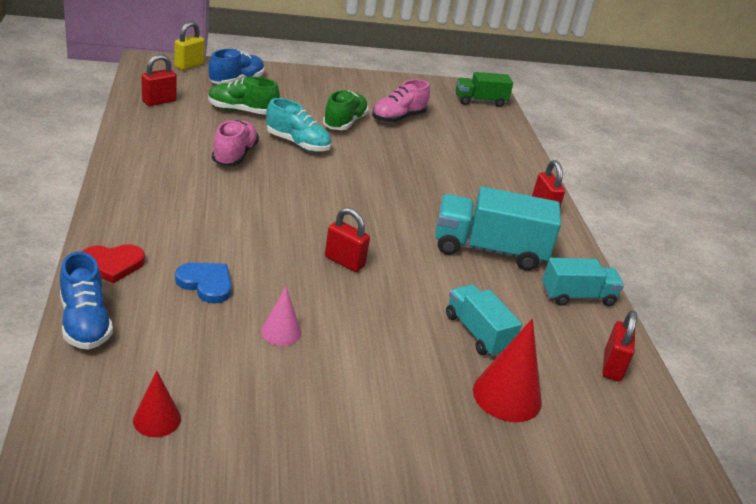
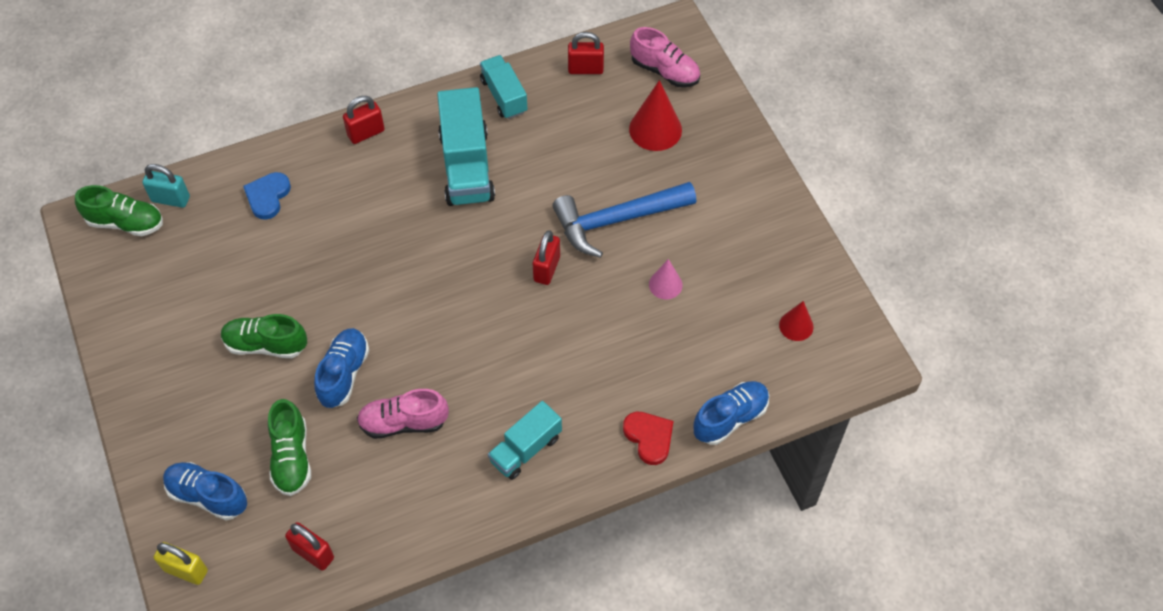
camera: 100 degrees left, 25 degrees up
(206, 284) = (636, 358): blue heart -> blue heart (267, 196)
(298, 143) = (344, 374): turquoise shoe -> blue shoe
(384, 324) = (616, 220): none -> blue hammer
(398, 118) = (223, 295): pink shoe -> pink shoe (665, 71)
(477, 333) = (593, 157): turquoise truck -> turquoise truck (525, 449)
(480, 101) = (126, 222): green truck -> green shoe
(496, 119) = (171, 199): none -> turquoise padlock

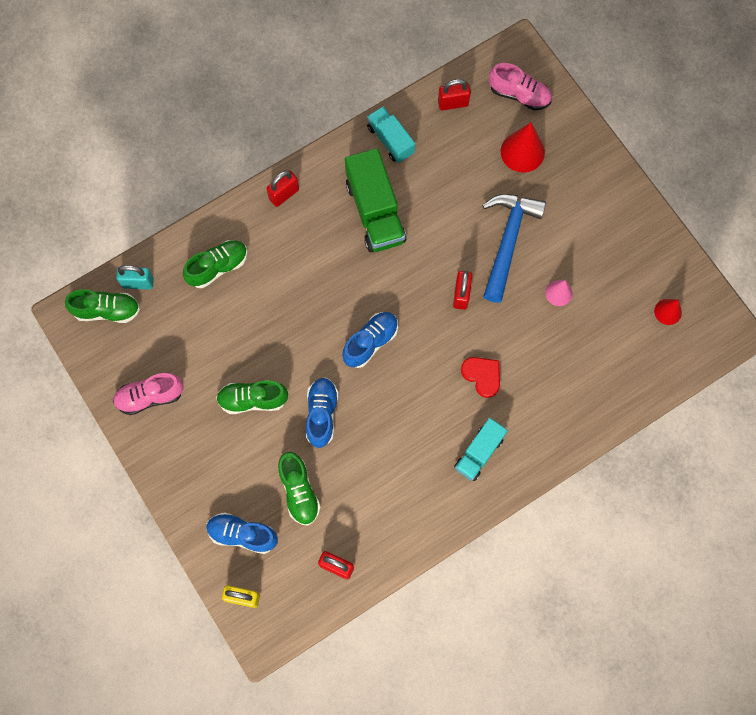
camera: 10 degrees left, 15 degrees up
(267, 196) = (218, 267): blue heart -> green shoe
(403, 422) = (379, 447): pink shoe -> pink shoe (150, 396)
(466, 166) = (375, 212): turquoise truck -> green truck
(616, 220) = (508, 241): blue hammer -> blue hammer turned 135 degrees clockwise
(649, 437) = (572, 426): red heart -> red heart (482, 376)
(730, 418) = (631, 399): blue shoe -> blue shoe (370, 342)

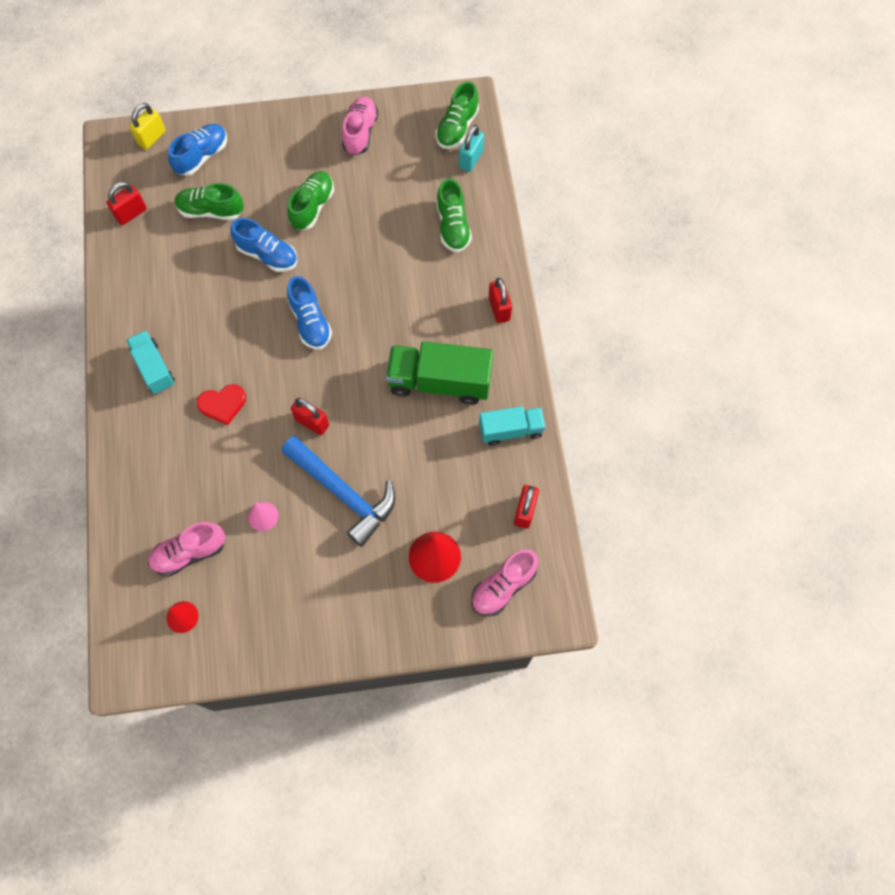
camera: 115 degrees right, 5 degrees down
(617, 333) = (189, 553): none -> pink shoe

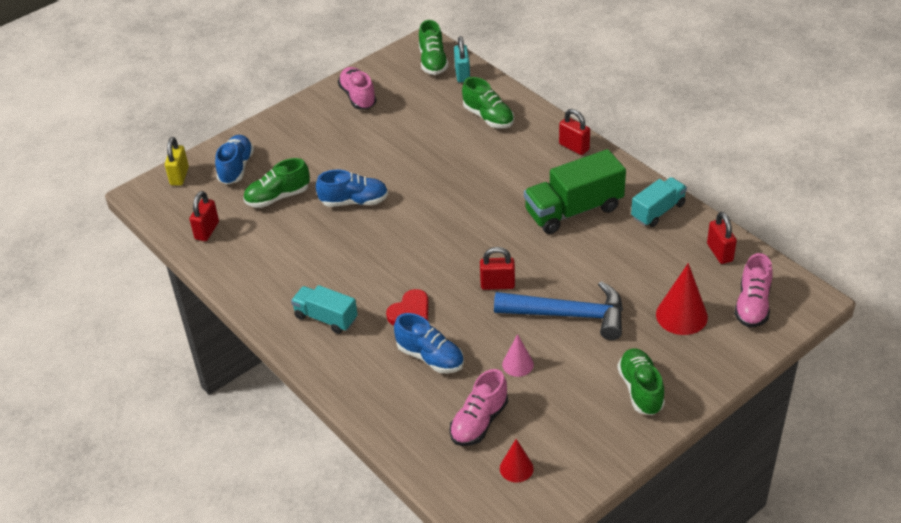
camera: 30 degrees left, 25 degrees down
(310, 322) = (432, 225): blue shoe -> blue shoe (430, 357)
(312, 207) = (363, 156): green shoe -> green shoe (640, 390)

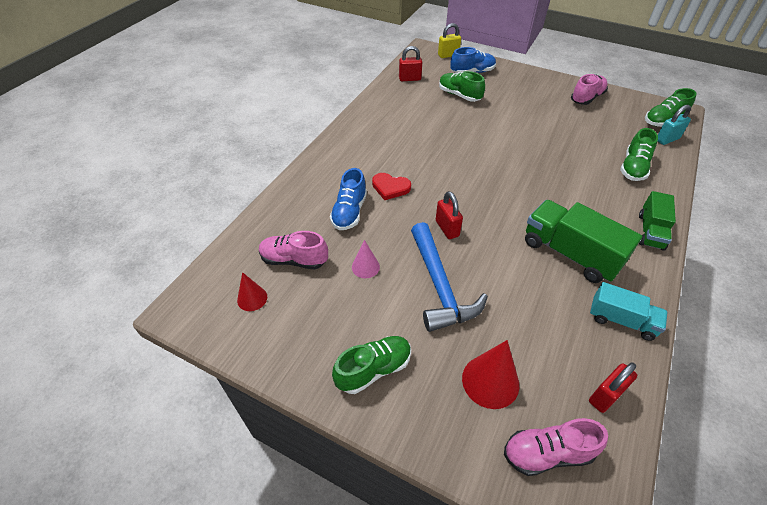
camera: 65 degrees right, 5 degrees up
(326, 318) = (362, 149): turquoise truck -> none
(354, 201) = (481, 128): blue shoe -> none
(574, 147) = (650, 231): red padlock -> green truck

